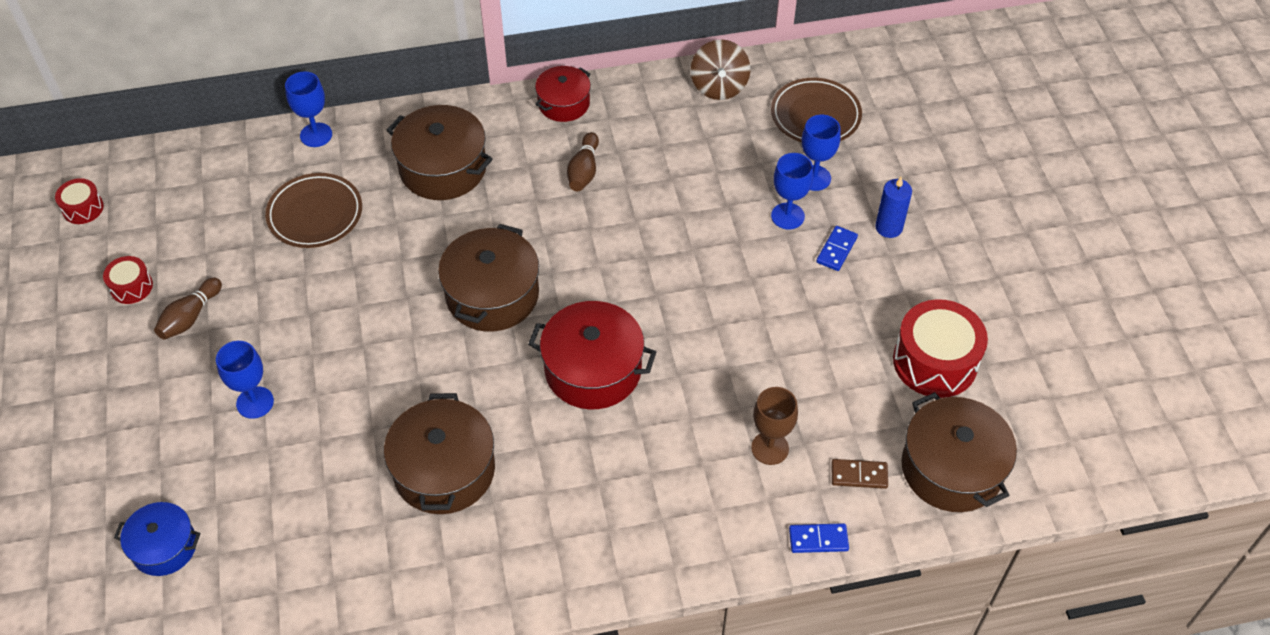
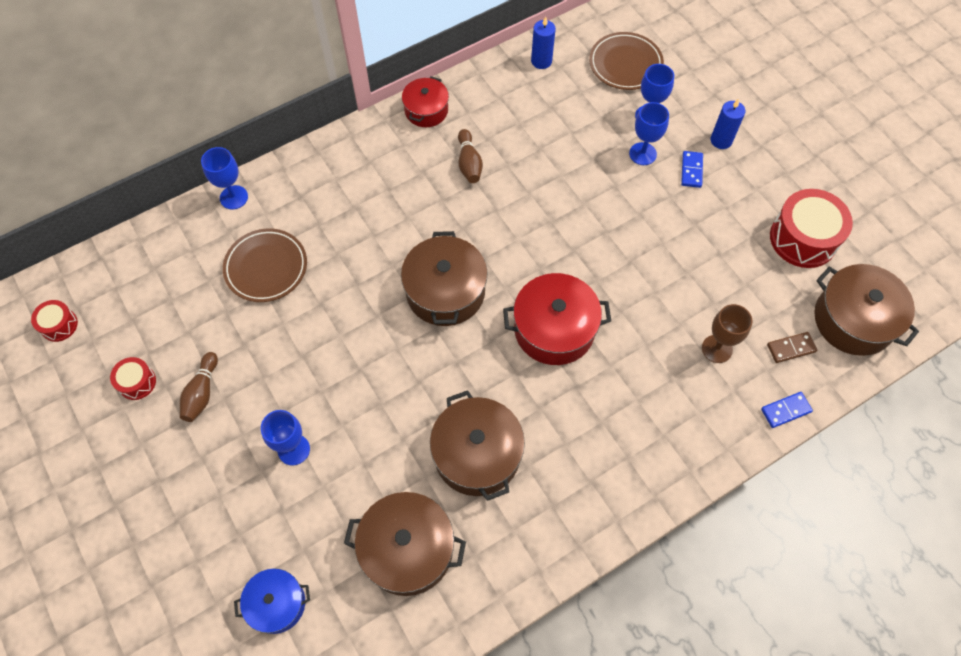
camera: 20 degrees left, 10 degrees up
(443, 168) = (354, 195): brown pot -> brown pot (407, 549)
(719, 86) = (541, 61): brown spinning top -> blue candle

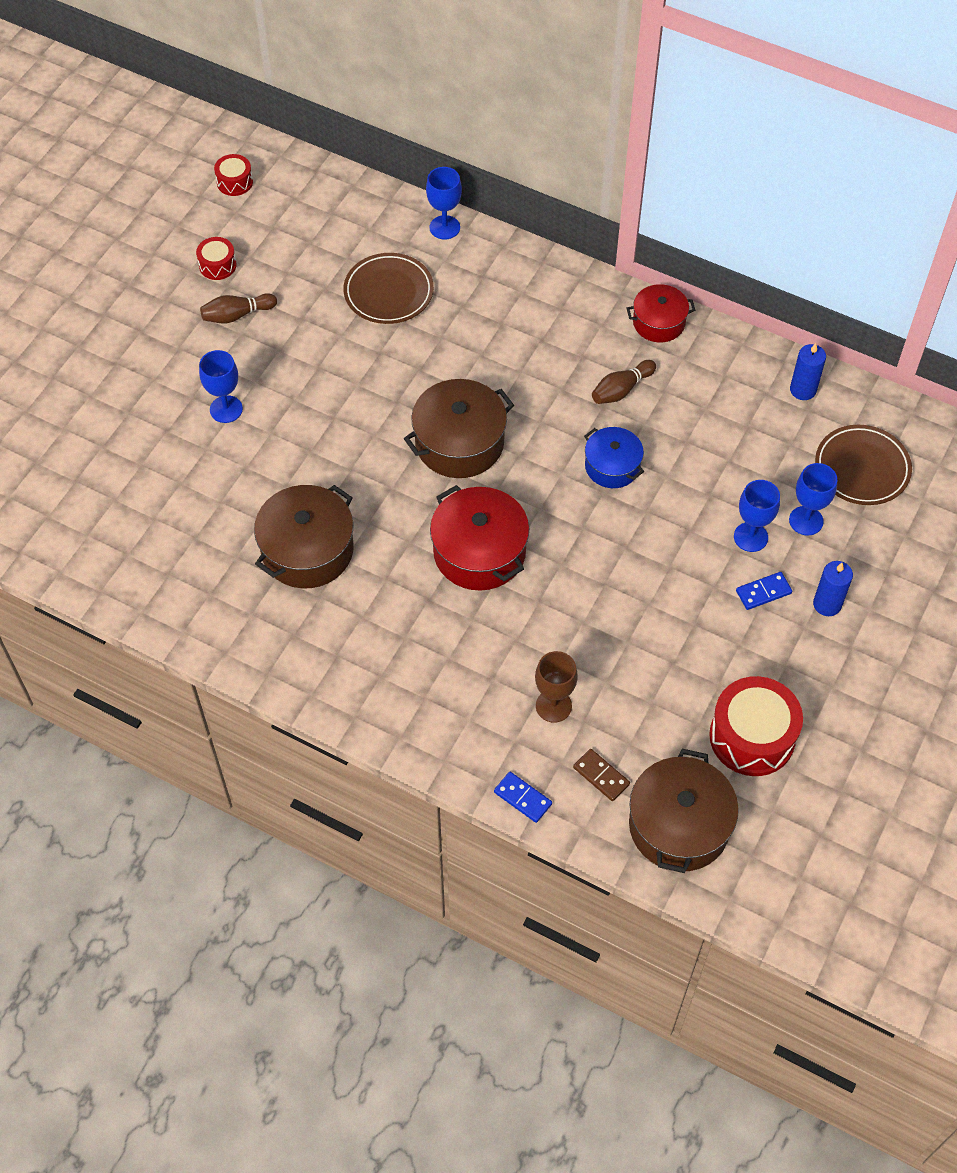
camera: 60 degrees right, 5 degrees down
(277, 603) = (86, 471): blue pot -> blue pot (612, 466)
(407, 549) = (186, 540): brown pot -> none

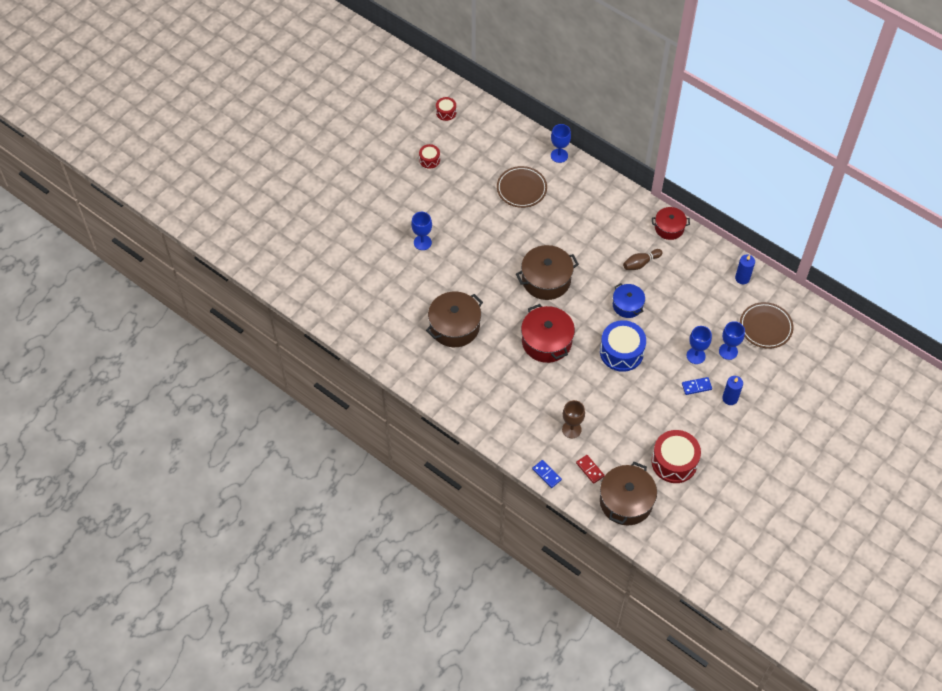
camera: 10 degrees right, 0 degrees up
(237, 315) = (436, 190): brown bowling pin -> none
(601, 776) = (590, 469): brown domino -> red domino
(617, 551) = (621, 352): none -> blue drum

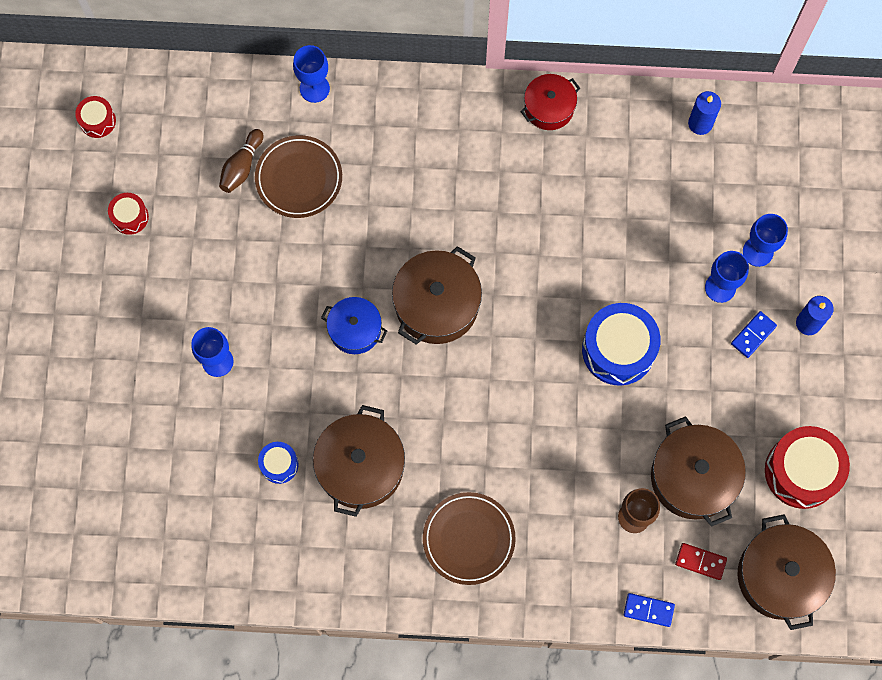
camera: 35 degrees left, 15 degrees up
(417, 302) = (279, 464): none -> blue drum
(546, 341) = (505, 403): red pot -> none
(615, 430) = (693, 477): none -> brown pot
(627, 305) = (576, 270): blue pot -> blue pot (355, 329)
(641, 263) = (548, 190): brown bowling pin -> brown bowling pin (242, 166)
(765, 327) = (781, 180): brown plate -> brown plate (468, 539)

